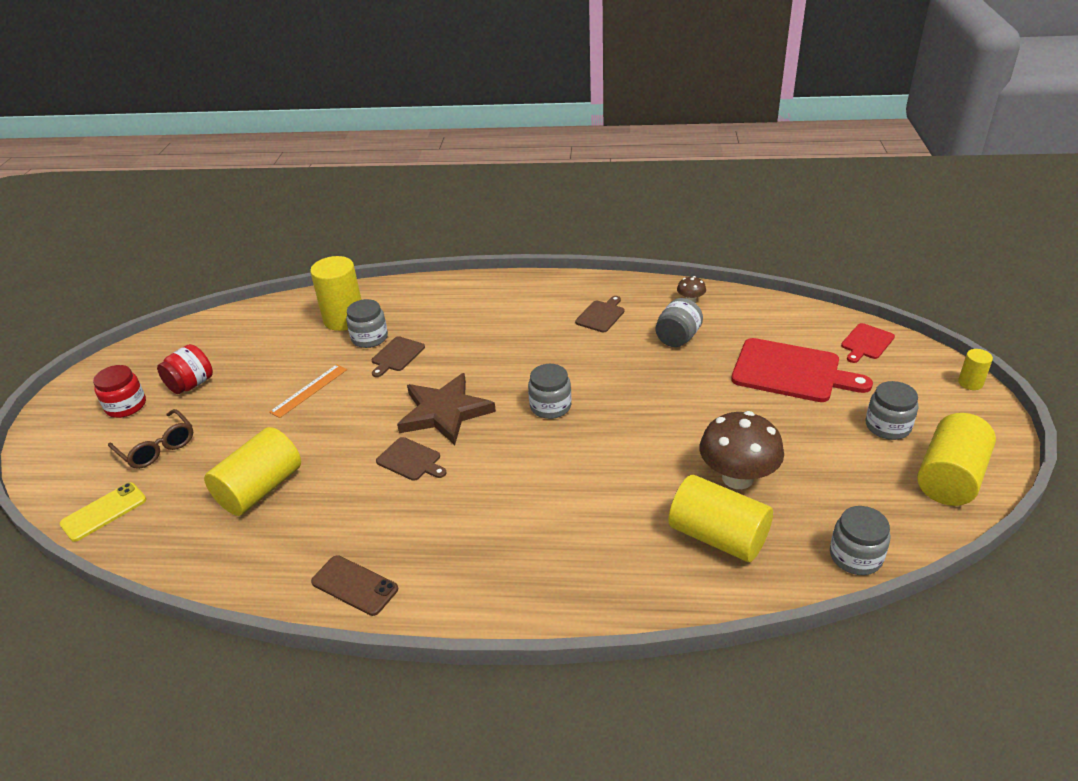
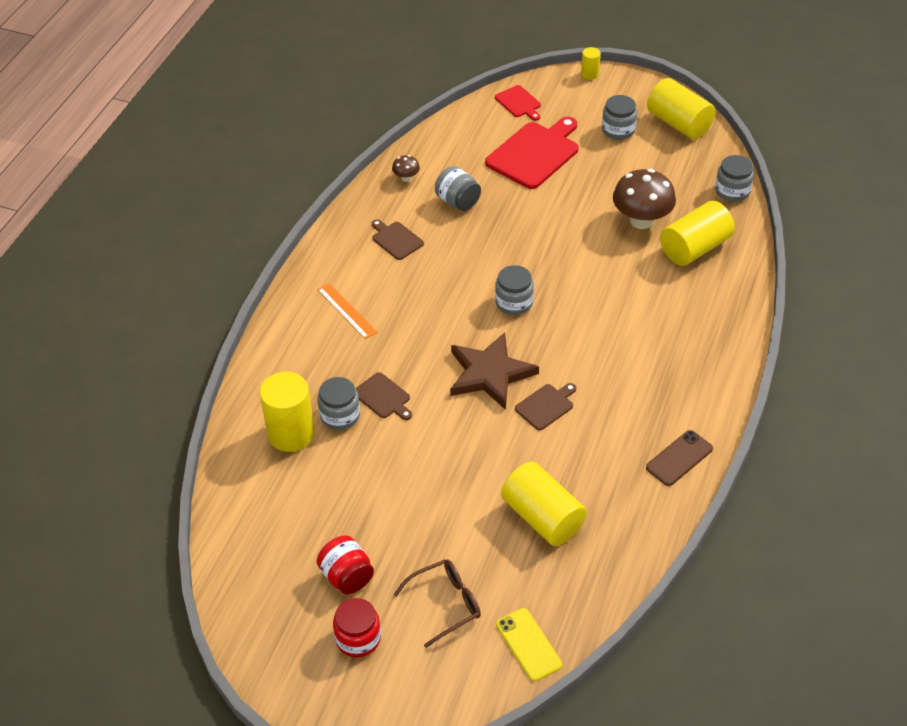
camera: 75 degrees left, 10 degrees up
(309, 390) = (408, 472): orange ruler -> orange ruler (347, 310)

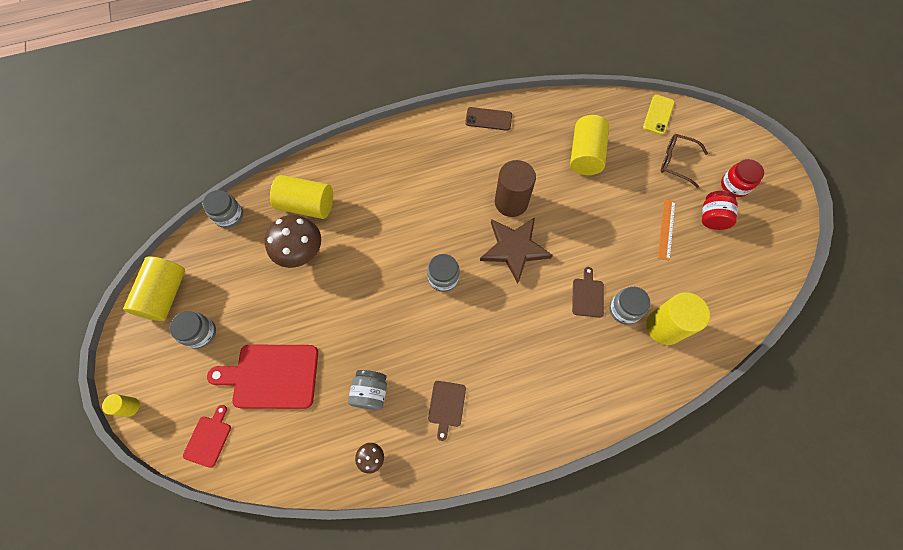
camera: 130 degrees left, 20 degrees up
(347, 310) = (541, 381): orange ruler -> orange ruler (666, 229)
(546, 406) = (511, 202): brown cutting board -> brown cylinder

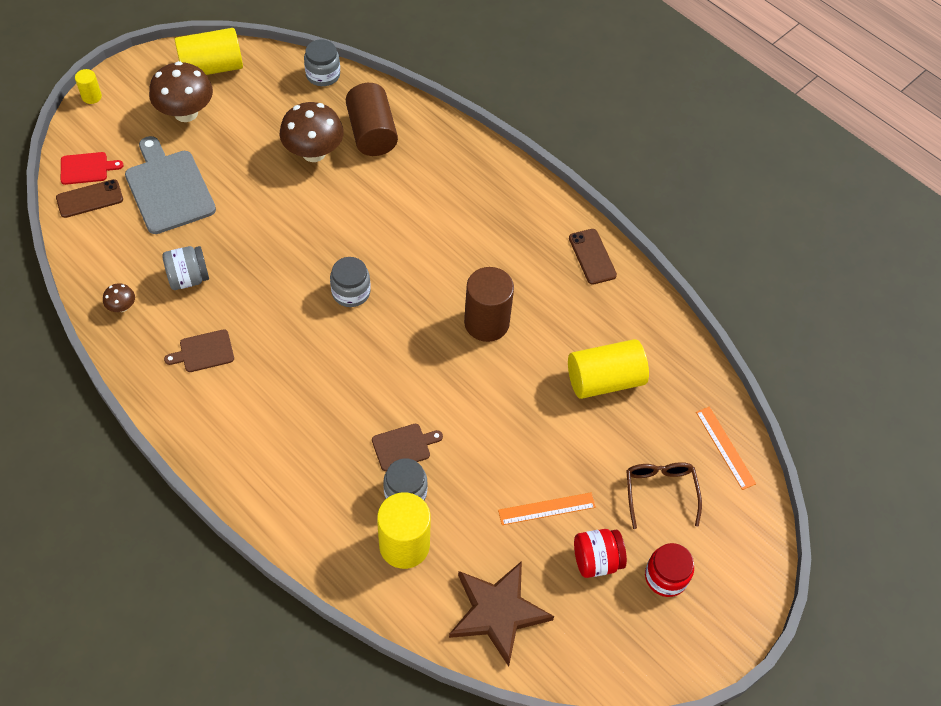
camera: 60 degrees right, 10 degrees down
(200, 333) = (186, 113): grey jar -> brown mushroom
(244, 447) = (90, 199): none -> brown phone
(272, 376) = (168, 188): red cutting board -> grey cutting board
(307, 205) = (372, 133): yellow cylinder -> brown cylinder
(514, 249) = (425, 348): brown star -> brown star (498, 612)
(658, 115) = (725, 447): yellow phone -> orange ruler

